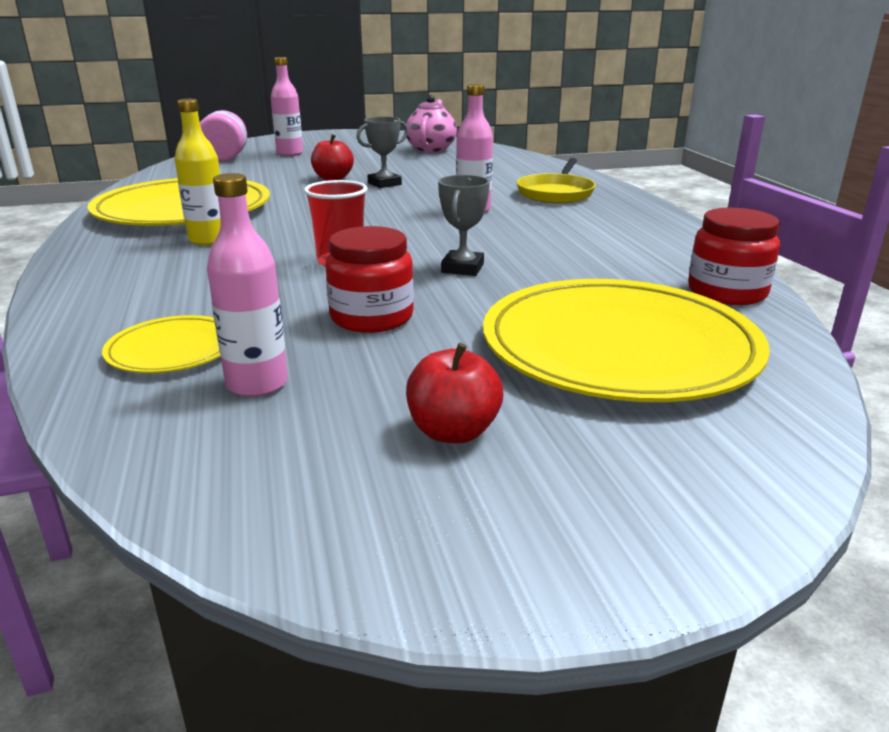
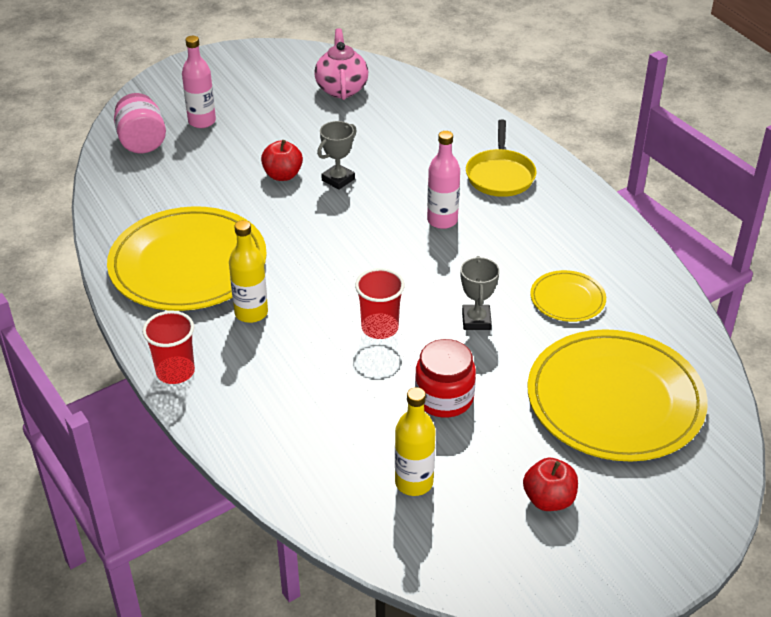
camera: 15 degrees left, 15 degrees up
(76, 265) = (175, 372): none -> red cup
(173, 349) = (335, 460): yellow plate -> yellow plate (567, 299)
(257, 384) = (414, 482): pink bottle -> yellow bottle
(727, 292) = (669, 320): red jar -> none

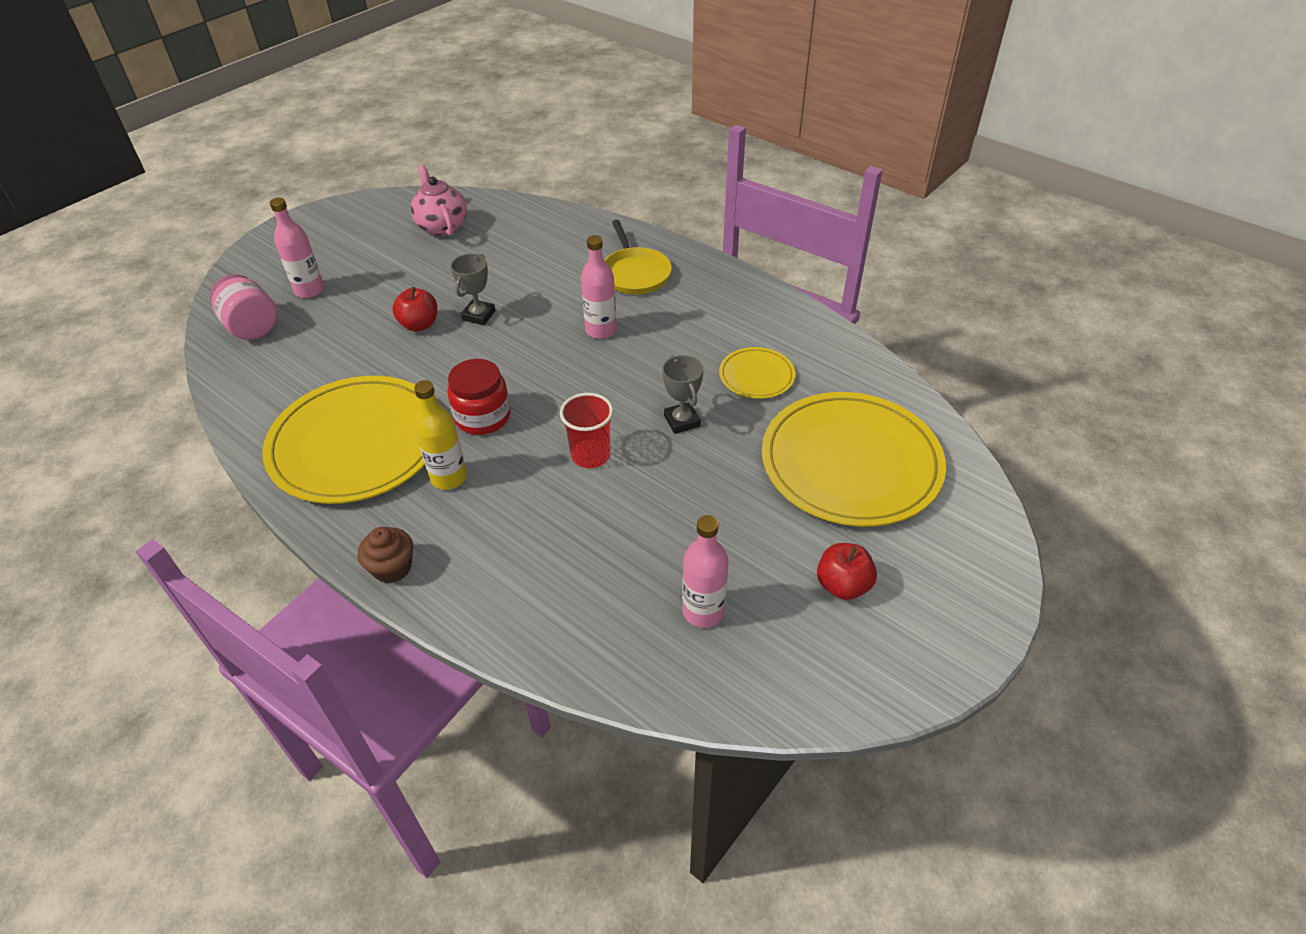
camera: 20 degrees left, 5 degrees up
(175, 372) = (392, 568): red cup -> brown cupcake
(414, 482) = (703, 611): yellow bottle -> pink bottle
(444, 398) = (689, 510): red jar -> red jar (483, 417)

